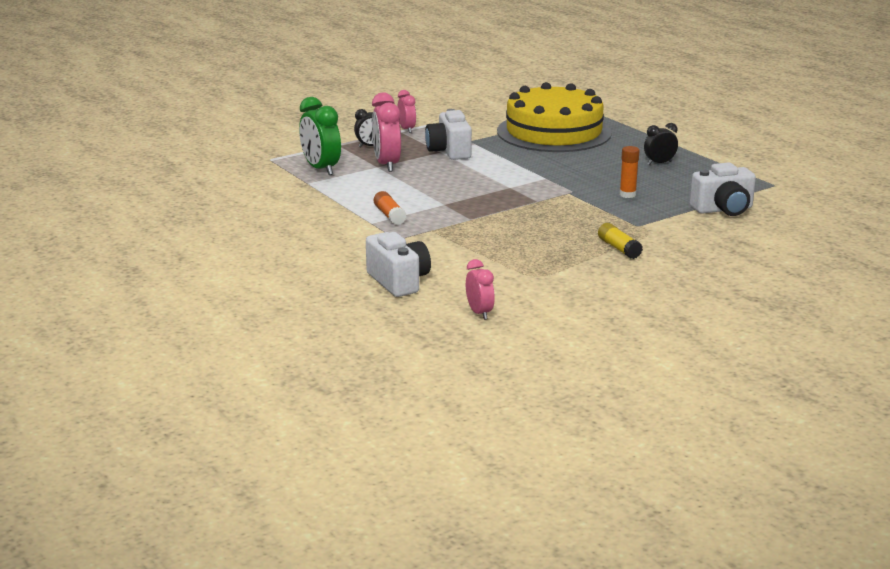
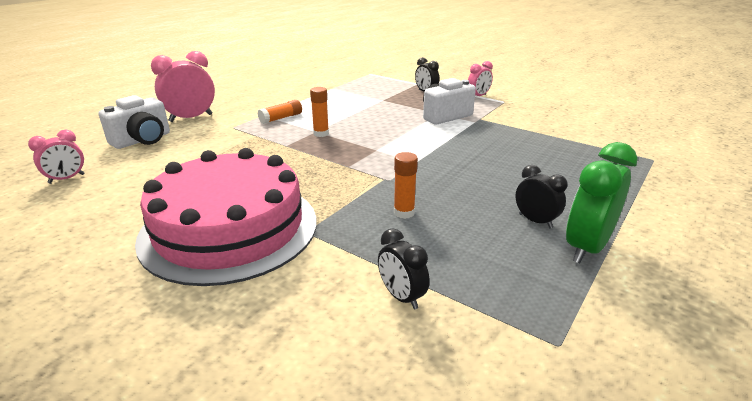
camera: 70 degrees right, 5 degrees up
(321, 169) = (363, 87): green clock -> green clock (586, 247)
(386, 165) = (390, 102): pink clock -> pink clock (191, 118)
(451, 203) = (321, 134): none -> orange glue stick
(554, 132) = (555, 148): yellow cake -> none
(619, 248) = (229, 228): yellow glue stick -> pink cake
(723, 210) = (401, 297): white camera -> black clock

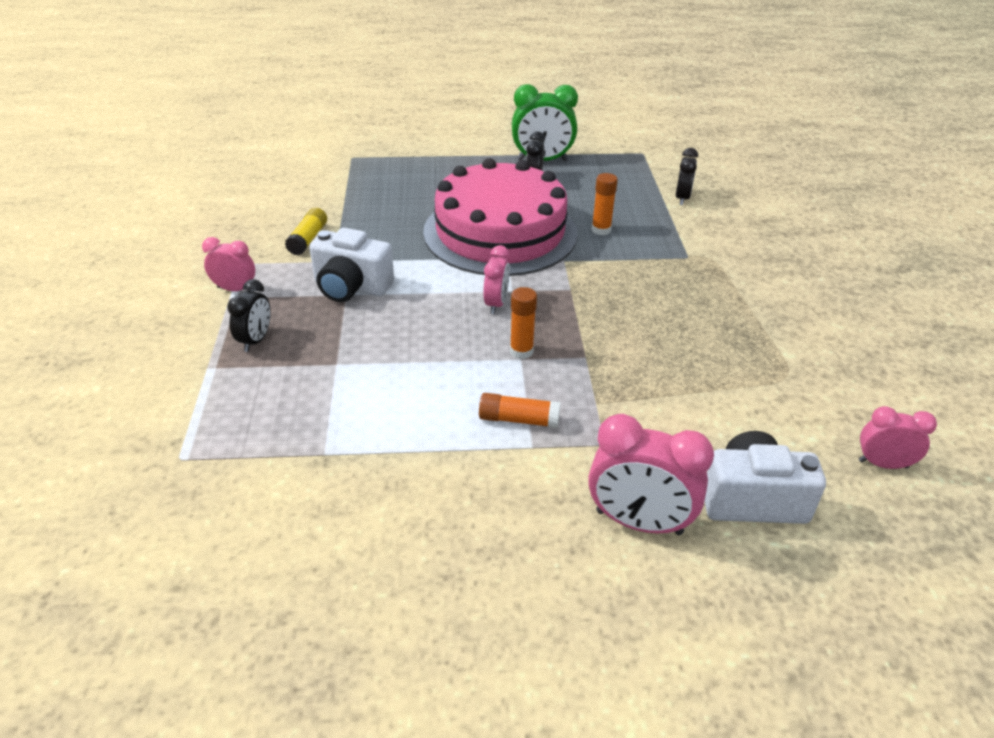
camera: 130 degrees left, 10 degrees up
(229, 228) = (742, 292): pink cake -> pink cake (500, 232)
(371, 142) = (496, 304): none -> pink clock
(516, 119) = (308, 239): none -> yellow glue stick

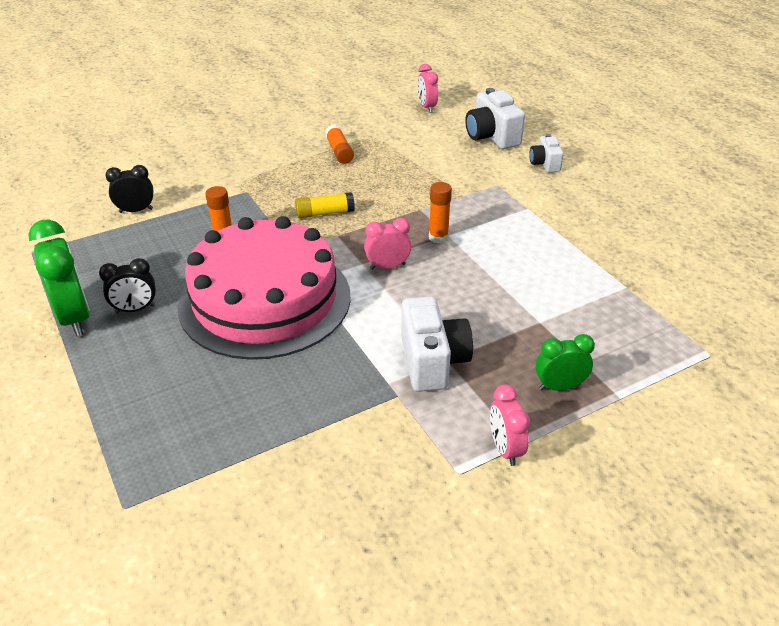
camera: 115 degrees left, 0 degrees up
(256, 340) = (559, 386): black clock -> green clock
(308, 239) = (370, 440): yellow glue stick -> yellow glue stick (325, 213)
(518, 419) = (509, 219): orange glue stick -> orange glue stick (339, 152)
(639, 522) = (545, 164): pink clock -> white camera

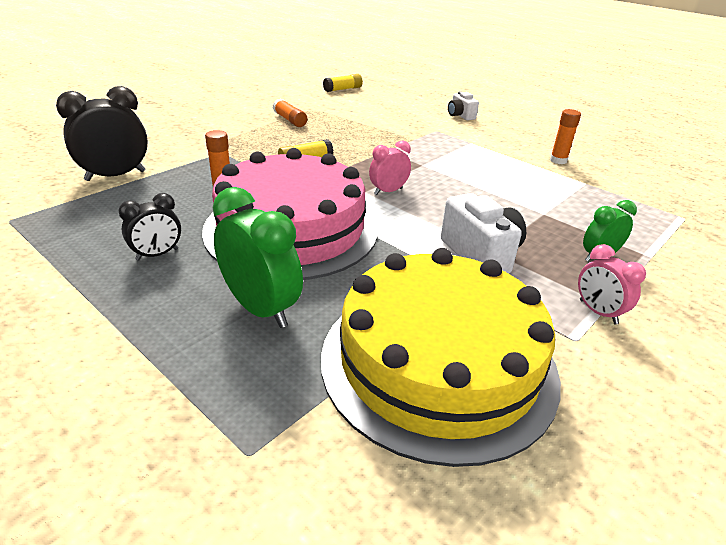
camera: 20 degrees left, 5 degrees down
(75, 317) = (89, 271): green clock -> green clock (261, 309)
(136, 211) = (115, 176): black clock -> black clock, size x1.69
(314, 466) = (438, 363): none -> yellow cake
(427, 107) = (343, 89): pink clock -> yellow glue stick
(438, 237) = (415, 167): orange glue stick -> orange glue stick (558, 160)
(491, 137) = (407, 103): white camera -> none

